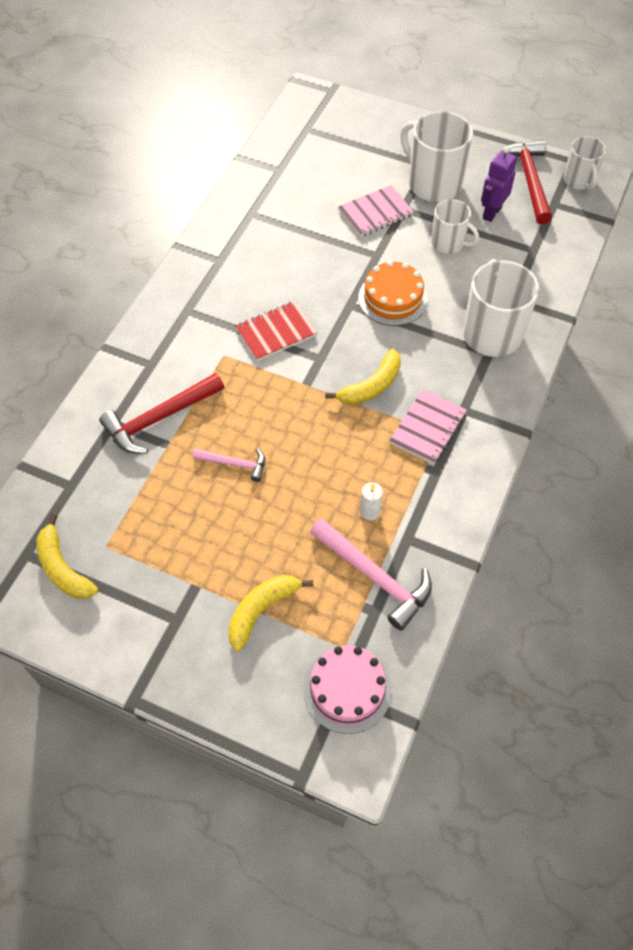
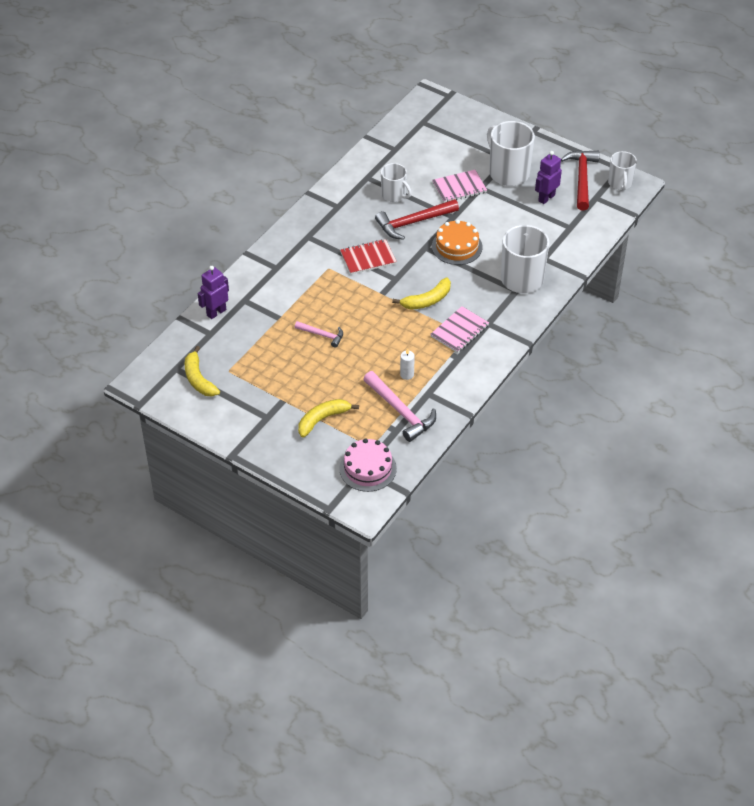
camera: 10 degrees right, 10 degrees down
(74, 449) = (216, 312): none -> purple robot
(159, 419) = (276, 301): red hammer -> red hammer (413, 222)
(448, 243) = (508, 215): white mug -> white mug (394, 195)

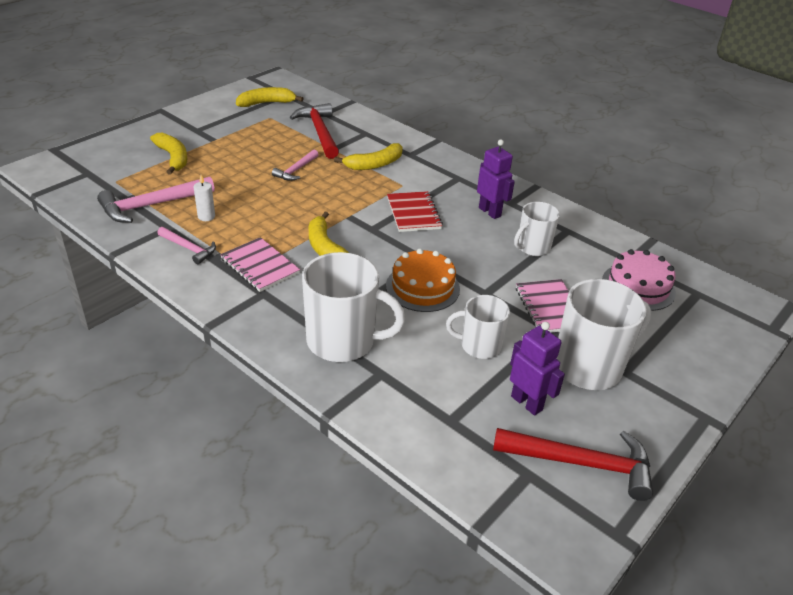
camera: 95 degrees right, 10 degrees down
(216, 312) = (353, 118): purple robot -> purple robot (490, 212)
(299, 288) = (374, 164): none -> yellow banana
(368, 468) = (86, 175): pink cake -> pink cake (638, 287)
(413, 222) = (476, 256): red hammer -> red hammer (319, 132)
(450, 374) = (189, 248): none -> pink hammer
(620, 183) = (571, 524): white mug -> white mug (479, 346)

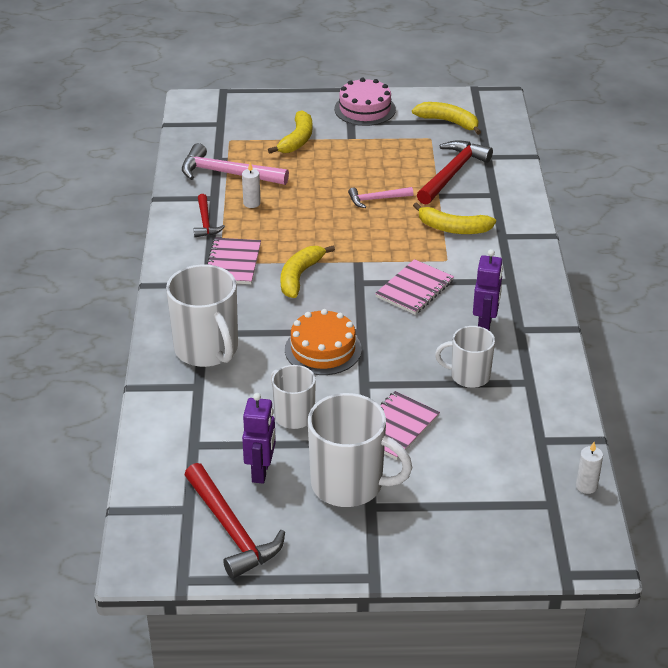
camera: 50 degrees right, 0 degrees up
(189, 248) = (205, 222): pink hammer -> red hammer
(413, 213) = (414, 289): red notebook -> pink notebook
(638, 287) = (505, 463): pink cake -> pink cake (365, 109)
(692, 270) = (586, 486): none -> white candle

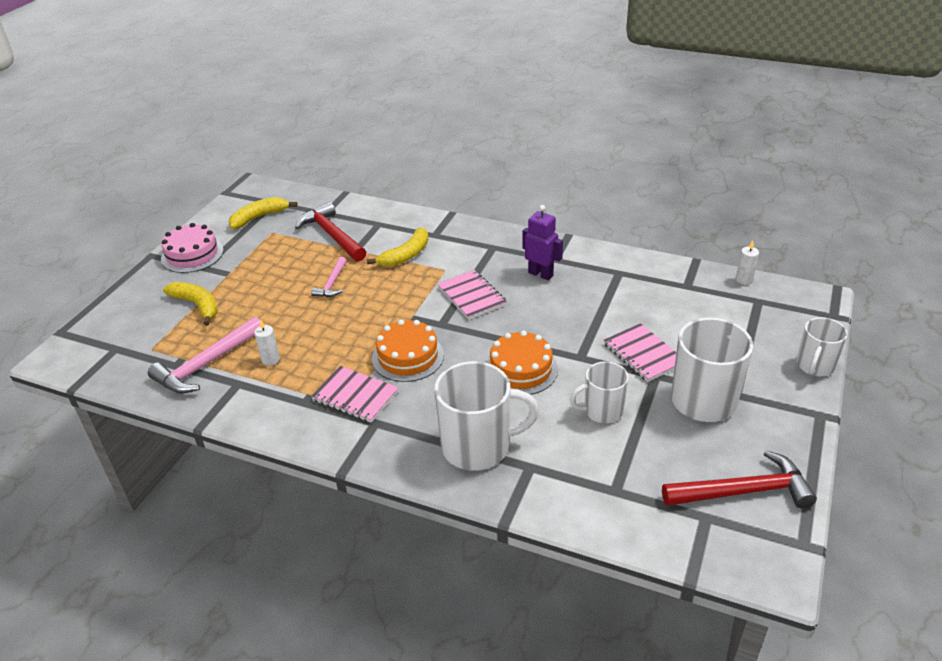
camera: 65 degrees left, 0 degrees up
(205, 222) = (273, 399): red hammer -> none
(261, 472) = (670, 451): purple robot -> none
(300, 276) = (408, 357): yellow banana -> orange cake
(469, 376) = (597, 299): white mug -> white mug (814, 366)

